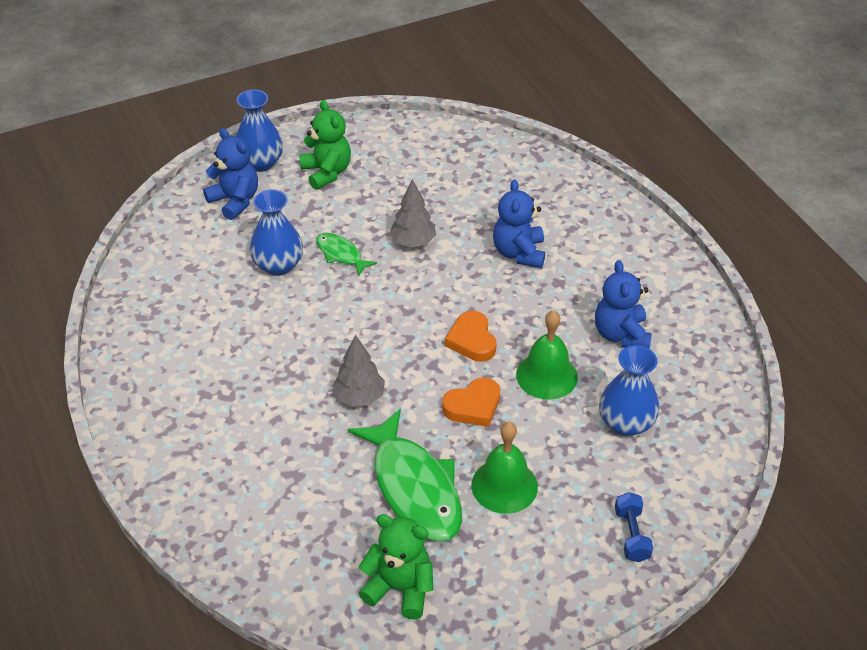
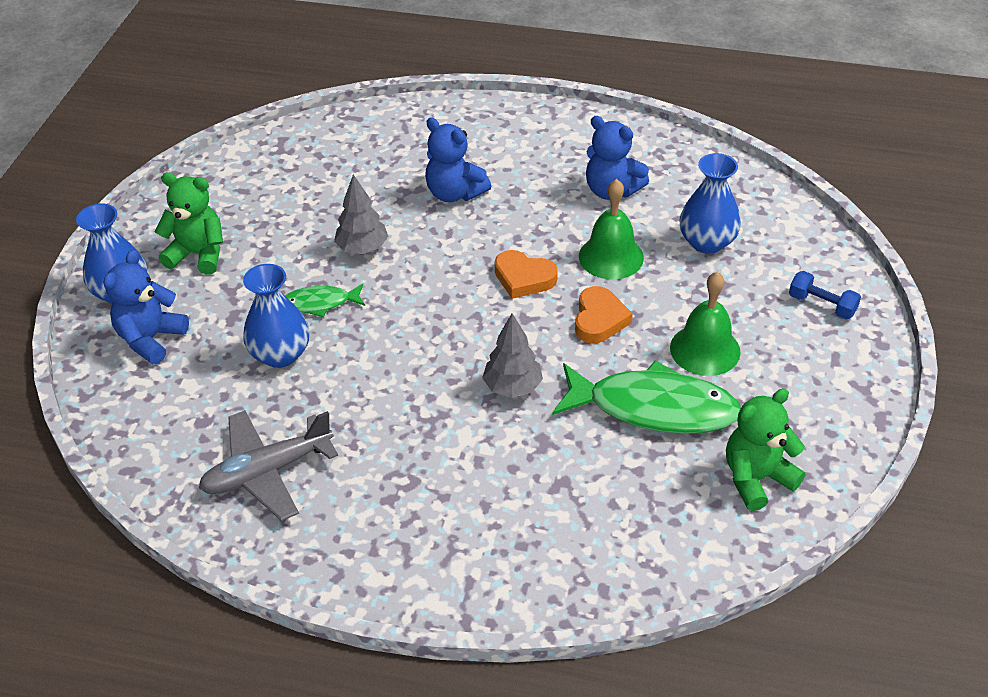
camera: 50 degrees left, 0 degrees up
(176, 322) = (267, 472): none -> grey plane
(235, 201) = (151, 339): blue teddy bear -> blue teddy bear turned 60 degrees counterclockwise

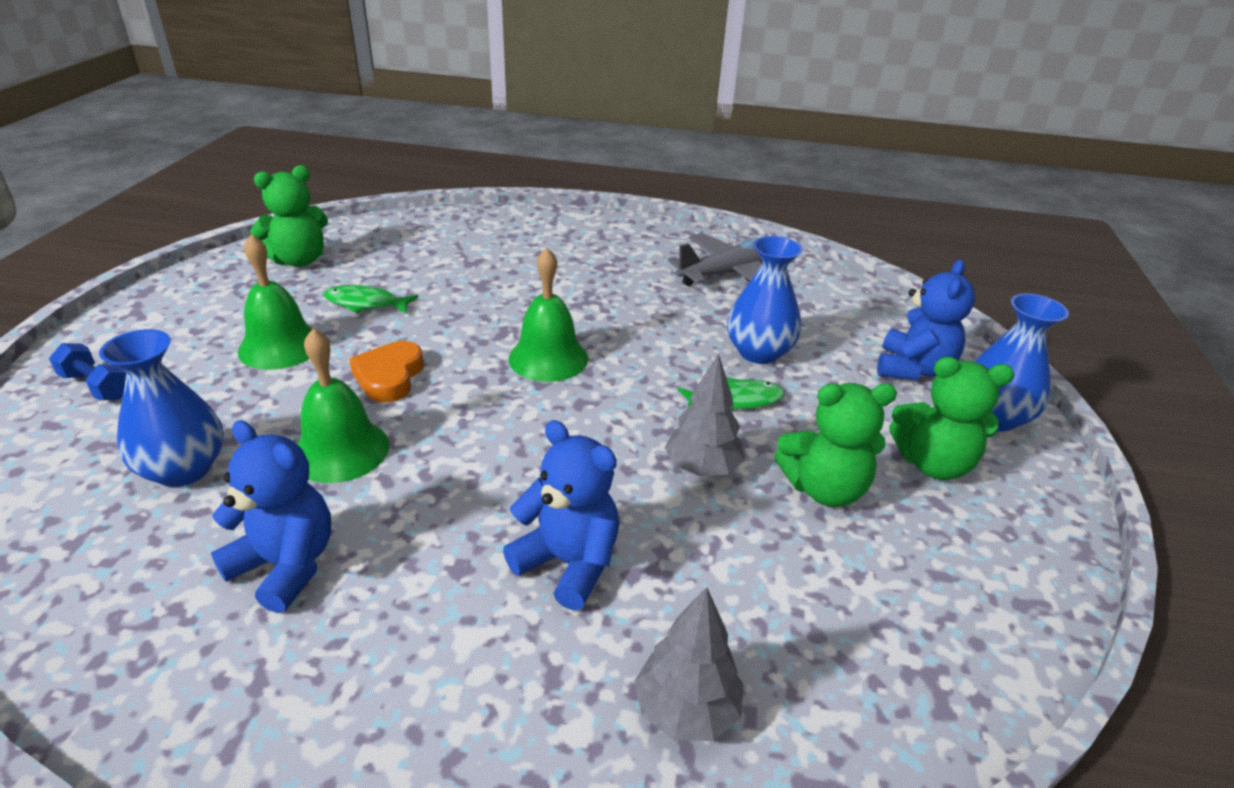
camera: 175 degrees right, 10 degrees down
(285, 236) = (824, 489): none -> green teddy bear
(470, 342) = (548, 358): none -> green bell
(512, 387) = (505, 321): grey tree -> grey tree (686, 710)
(524, 278) = (473, 424): orange heart -> none
(653, 408) = (365, 303): green fish -> green fish, size x0.50

